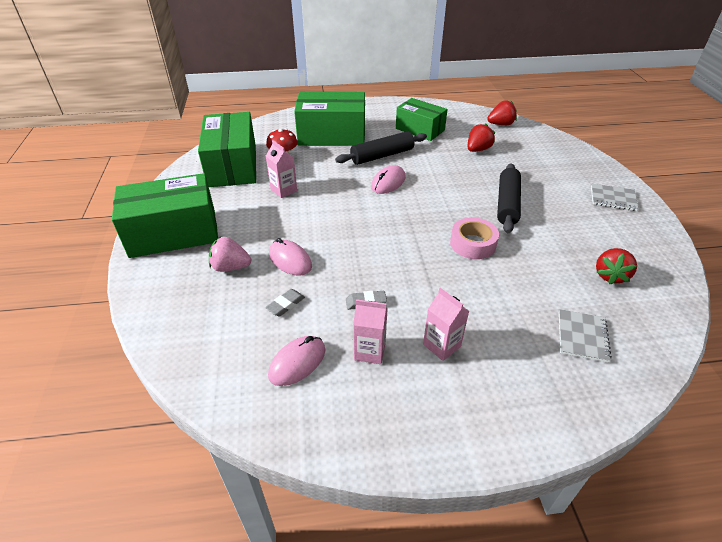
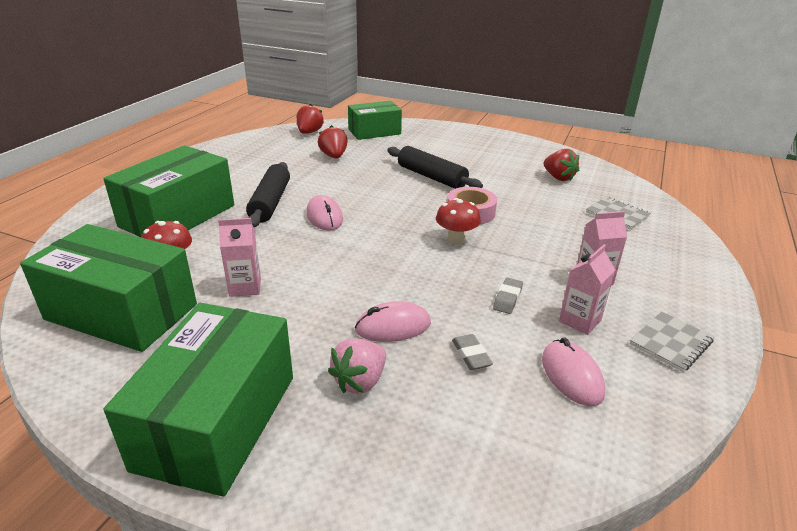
camera: 60 degrees left, 10 degrees down
(420, 129) = (255, 167): green box -> green box (374, 132)
(421, 250) = (456, 240): none -> red mushroom
(613, 198) = (471, 139): grey notebook -> grey notebook (670, 343)

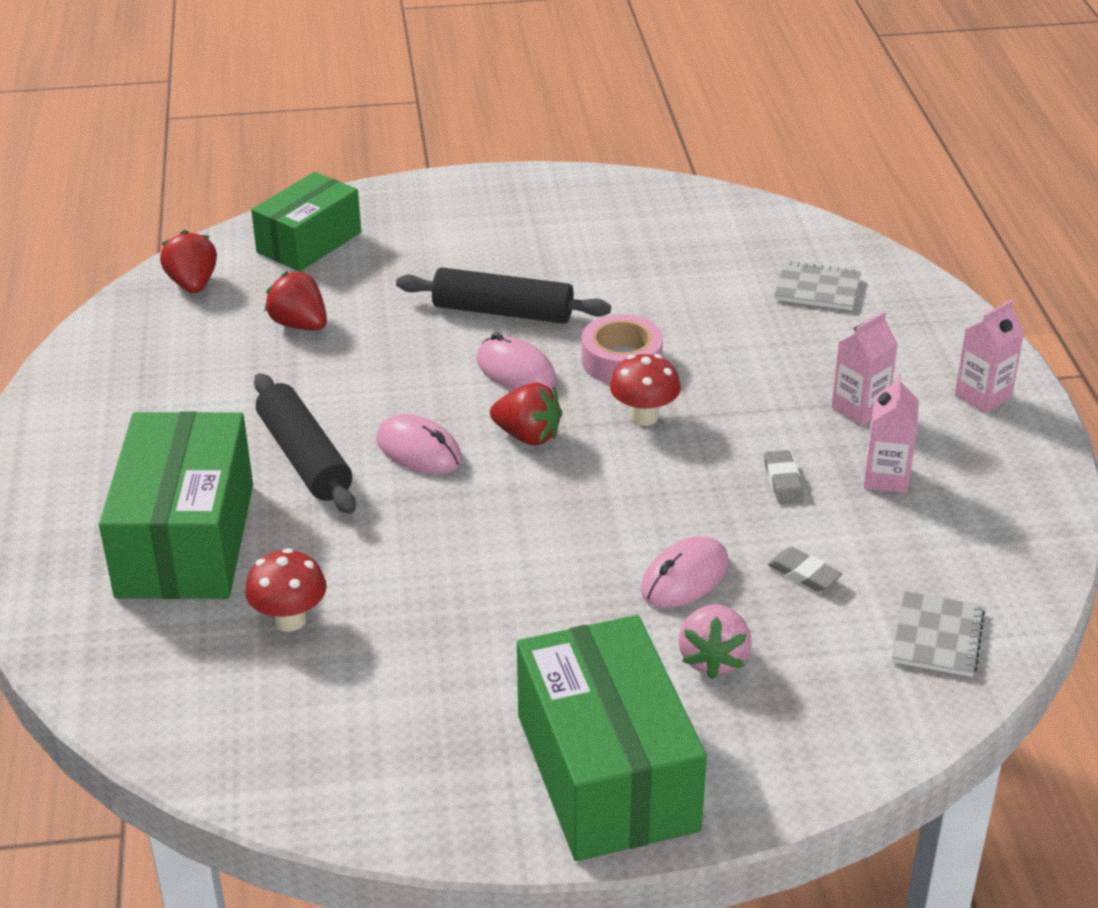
camera: 30 degrees left, 5 degrees up
(122, 312) = (316, 712): green box -> none
(245, 287) = (439, 607): pink carton -> pink carton (983, 396)
(558, 177) = (689, 244): red strawberry -> red strawberry (527, 436)
(571, 376) = (925, 551): pink mouse -> pink mouse (515, 371)
(670, 343) = (997, 465): grey notebook -> grey notebook (937, 637)

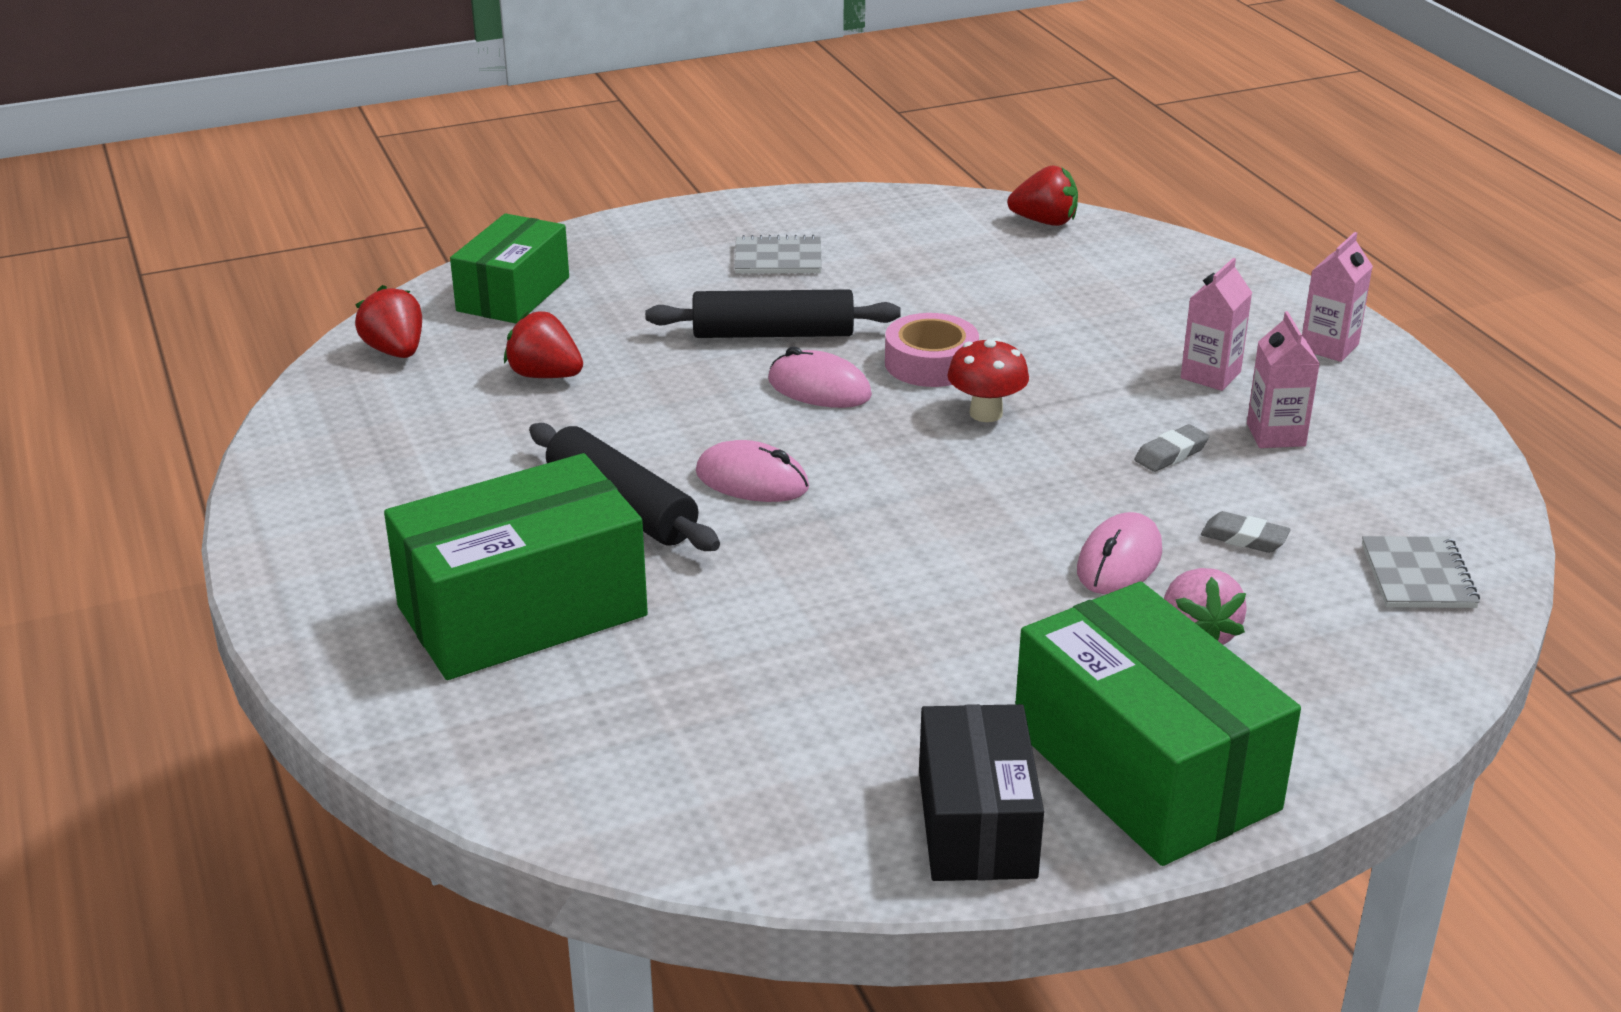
camera: 15 degrees left, 5 degrees down
(186, 540) = (522, 611): green box -> green box turned 75 degrees clockwise
(289, 620) = (692, 674): red mushroom -> none
(447, 794) = (976, 824): none -> black box
(527, 436) = (868, 449): red strawberry -> red strawberry (1044, 222)
(783, 482) = (1171, 454): grey eraser -> grey eraser turned 75 degrees clockwise
(817, 289) = (1101, 271): grey notebook -> grey notebook (778, 258)

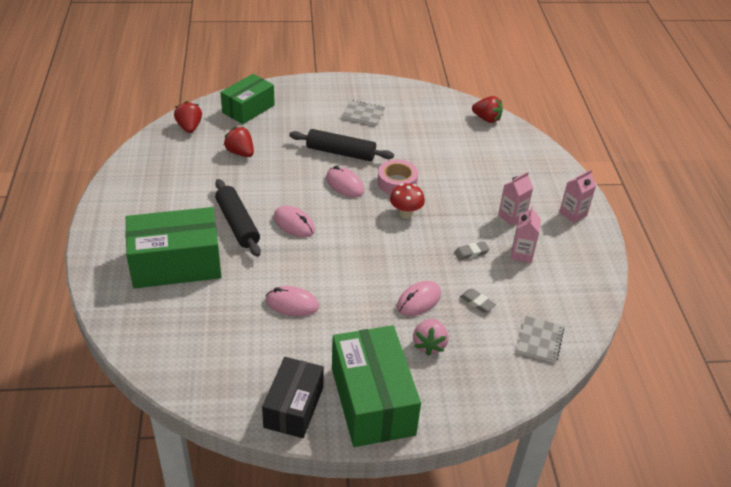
camera: 15 degrees right, 10 degrees up
(843, 628) = (292, 304): none -> pink mouse

